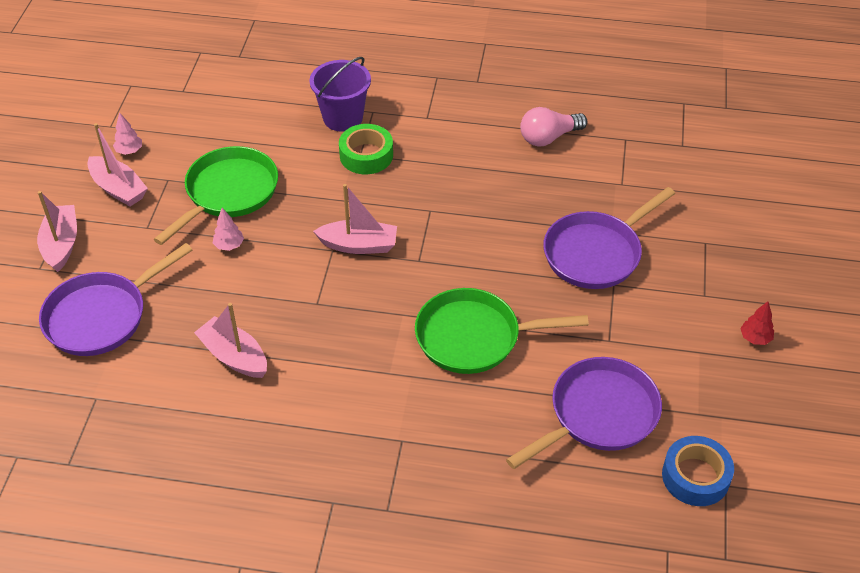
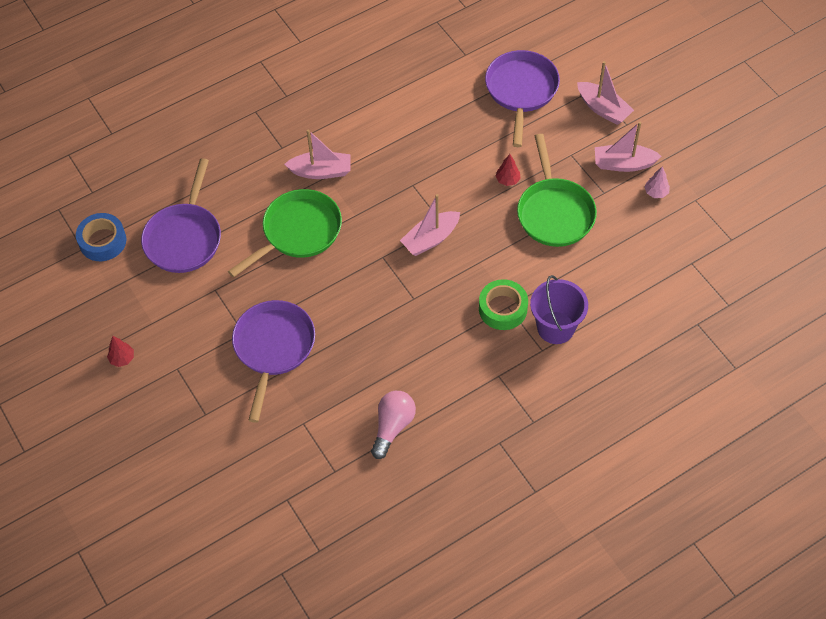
camera: 140 degrees right, 10 degrees up
(229, 245) = (507, 180): pink tree -> red tree
(234, 356) = (421, 123): pink boat -> pink boat (321, 171)

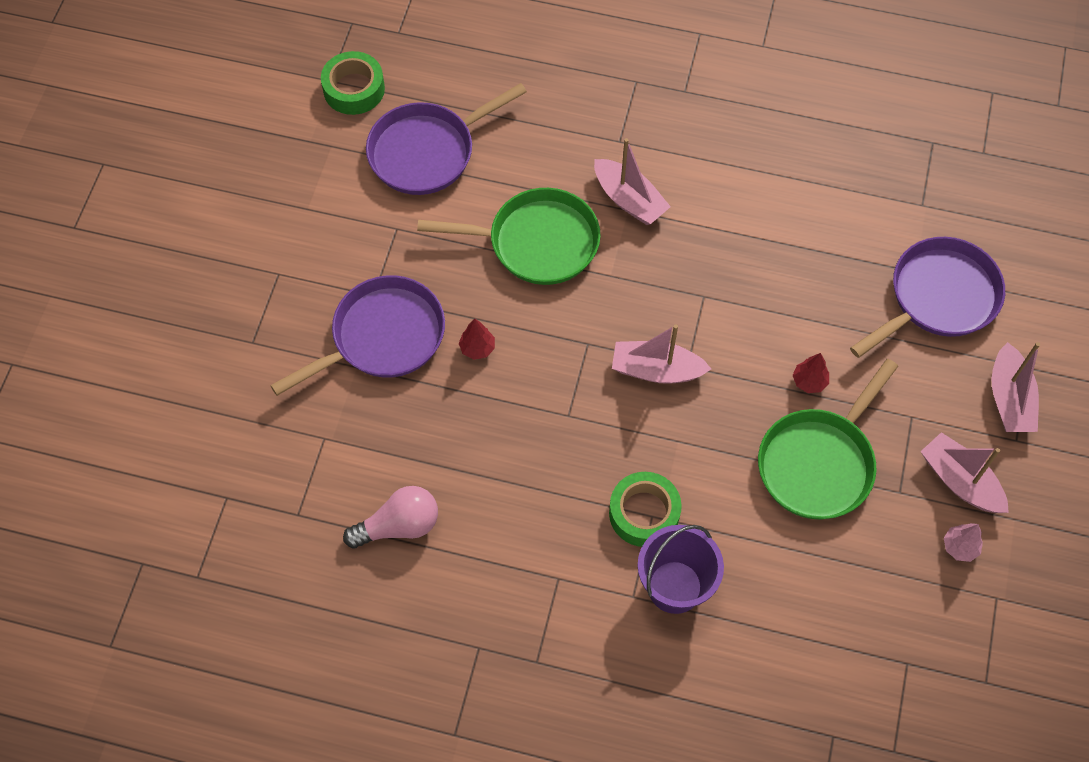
camera: 45 degrees right, 5 degrees up
(103, 241) = (354, 89): blue tape -> green tape
(122, 359) = (244, 219): red tree -> red tree (477, 348)

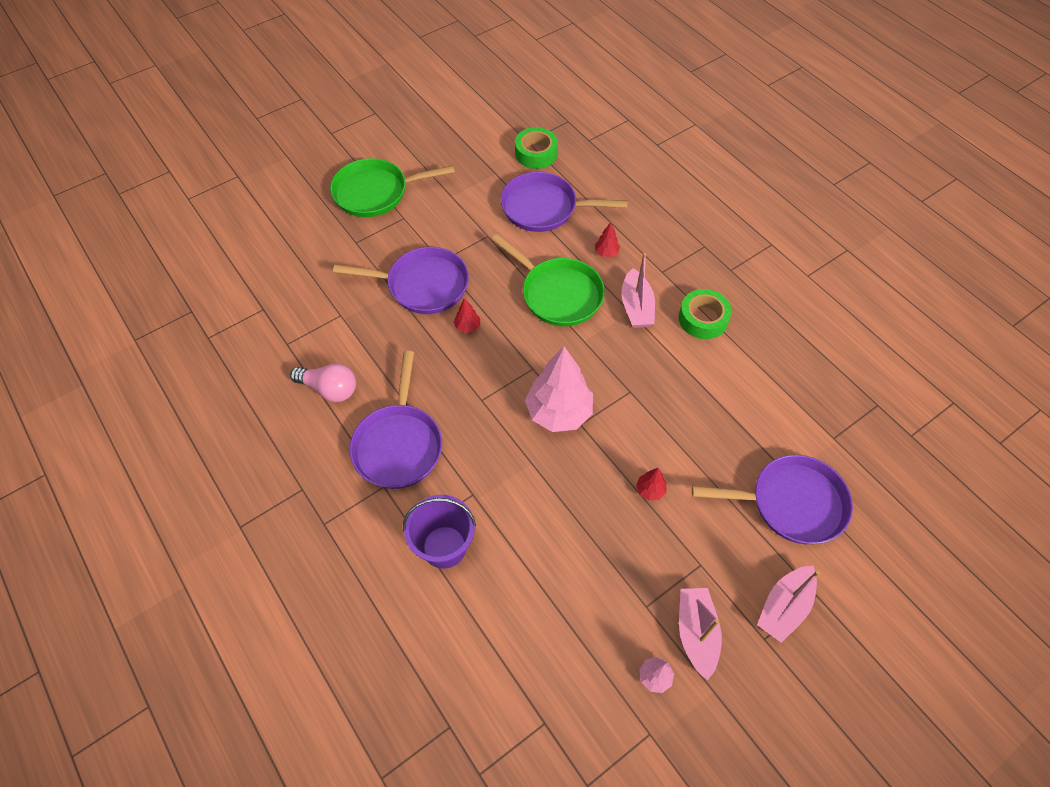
camera: 40 degrees right, 5 degrees down
(531, 525) = (399, 444): none -> purple pan
(543, 159) = (606, 253): none -> red tree
(644, 513) = (469, 489): green tape -> green tape (703, 319)
(656, 370) = (558, 412): pink boat -> pink tree
(819, 462) = (609, 544): green pan -> green pan (376, 192)

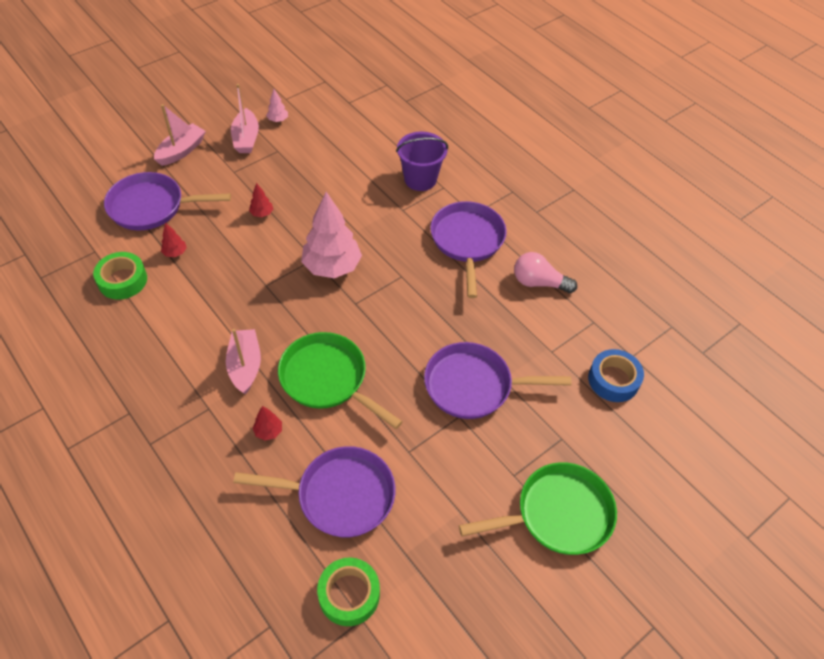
camera: 175 degrees right, 5 degrees down
(290, 287) = (613, 380): none -> blue tape
(467, 326) = (420, 341): red tree -> red tree (175, 253)
(703, 319) = (178, 354): green tape -> green tape (122, 280)

